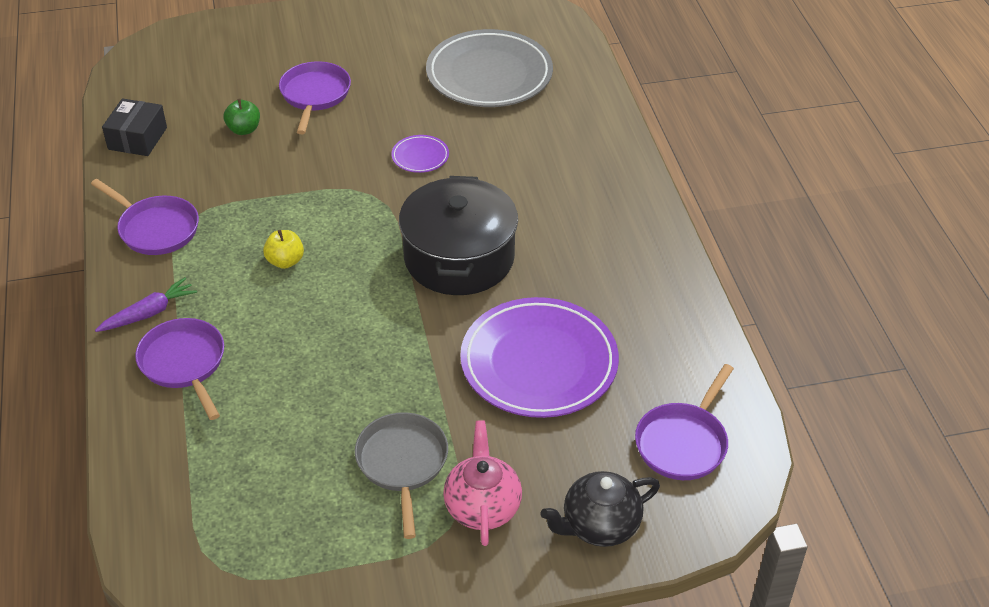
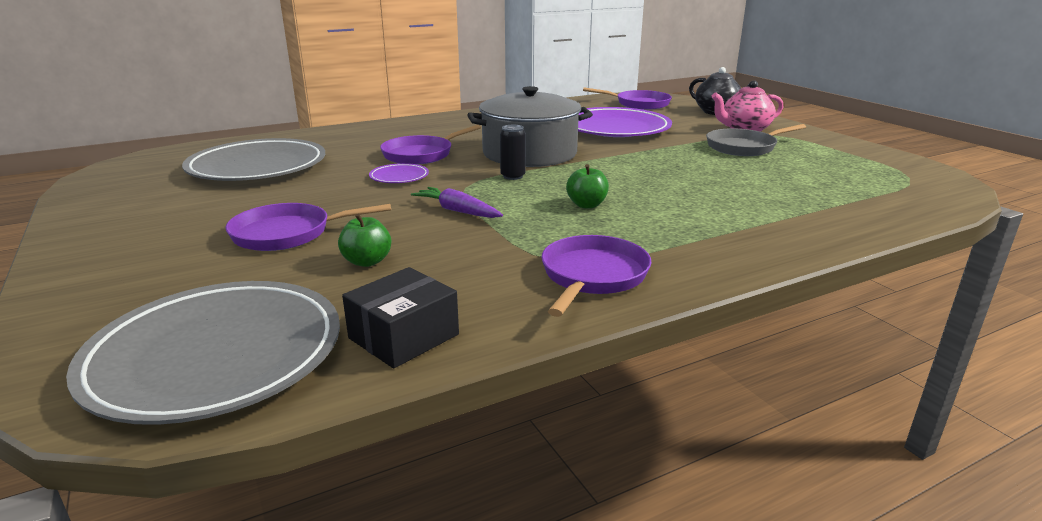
camera: 105 degrees left, 20 degrees down
(137, 138) = (403, 336): black box -> black box turned 45 degrees counterclockwise
(149, 313) = (724, 250): purple carrot -> purple carrot (457, 211)
(162, 77) = (216, 356): none -> grey plate
(184, 364) = (762, 221): purple pan -> purple pan (421, 154)
(285, 261) = (586, 205): yellow apple -> green apple
(387, 230) = (513, 176): none -> black can
(459, 258) = (529, 153): black pot -> grey pot

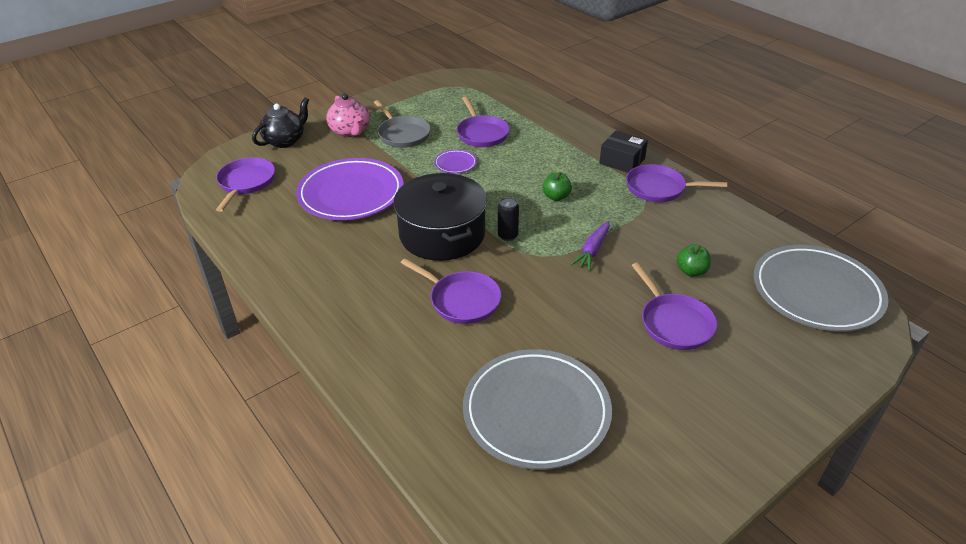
camera: 100 degrees left, 15 degrees up
(399, 177) = (531, 298): purple plate -> purple plate (455, 164)
(403, 336) = (756, 237): black box -> black box (622, 161)
(529, 153) = (442, 234): grey pot -> black pot
(759, 180) = (481, 133): none -> purple pan

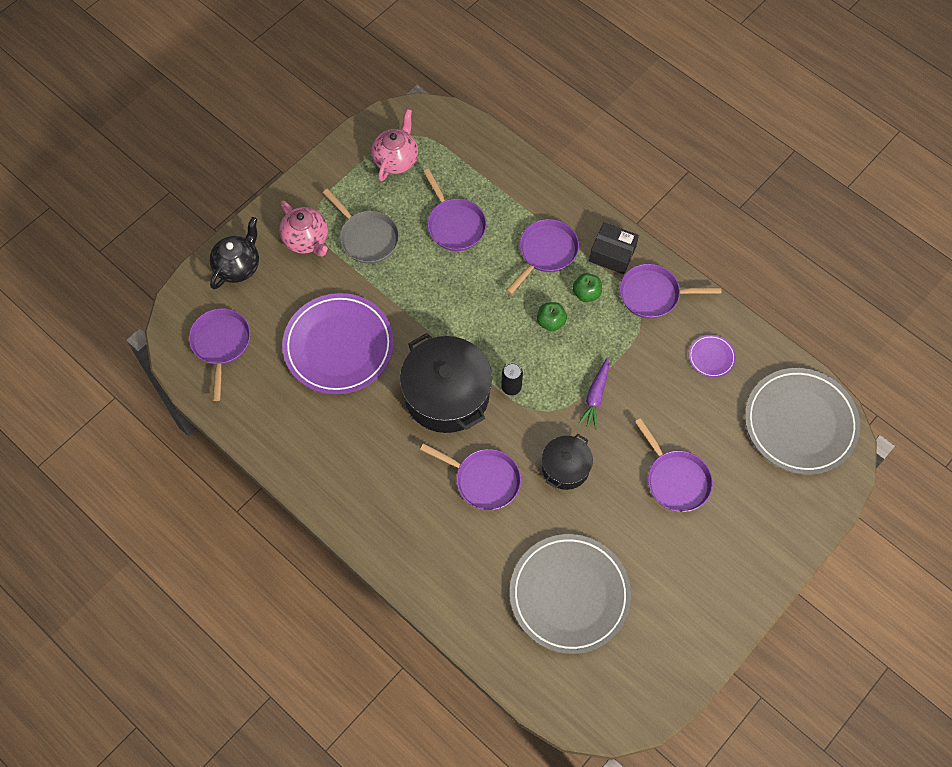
camera: 10 degrees left, 25 degrees up
(443, 97) = (396, 159): none -> pink teapot
(455, 164) = (437, 282): purple plate -> purple plate (711, 357)
(552, 300) = (565, 467): none -> black pot
(560, 155) = (545, 252): none -> purple pan
(691, 271) = (689, 412): green apple -> green apple (586, 293)

